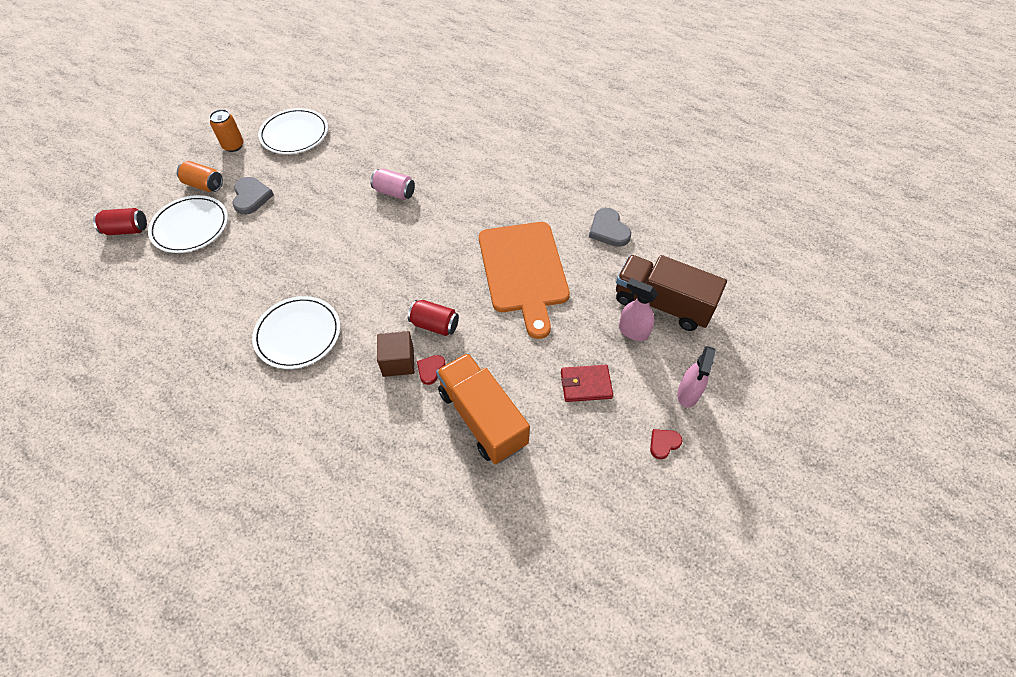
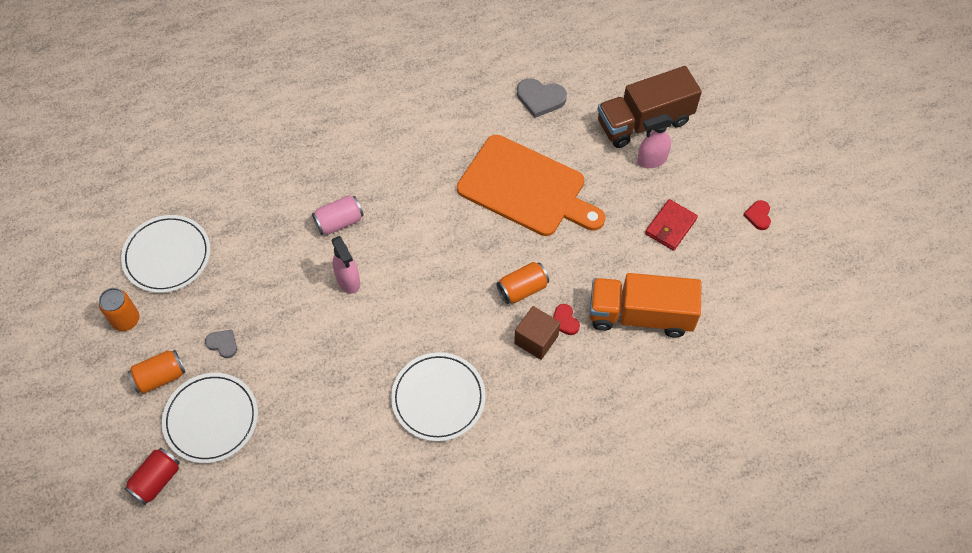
camera: 50 degrees left, 5 degrees up
(251, 197) = (223, 344): grey heart -> grey heart, size x0.60
(435, 325) = (522, 289): red can -> orange can
(688, 394) = (733, 169): pink spray bottle -> pink spray bottle (348, 281)

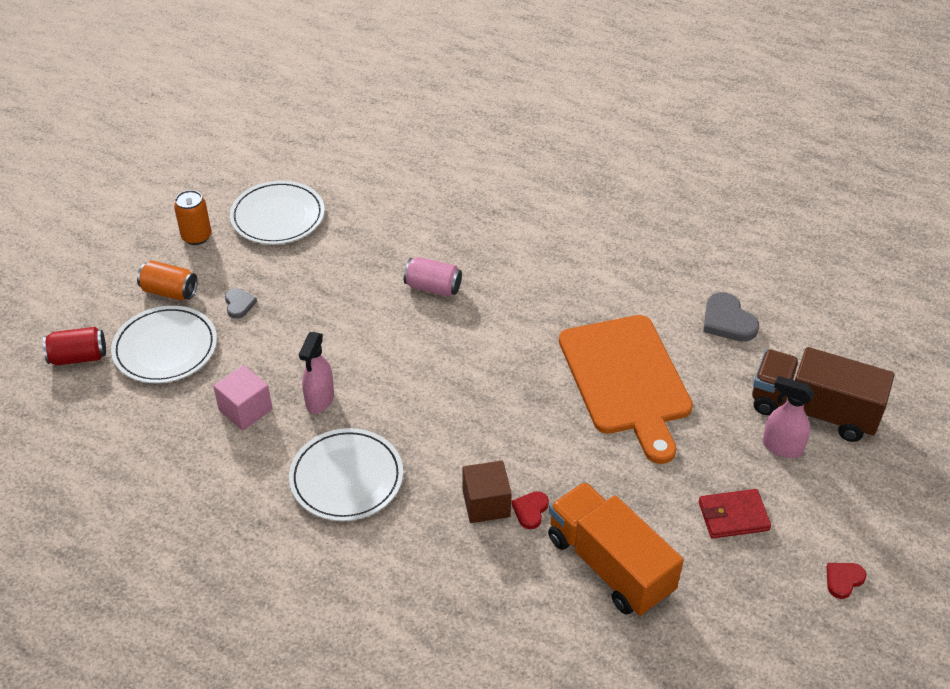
camera: 45 degrees right, 15 degrees down
(321, 412) = (245, 410): none -> pink cube
(348, 281) = (386, 334): pink spray bottle -> pink spray bottle (319, 400)
(522, 289) = (524, 454): orange can -> none

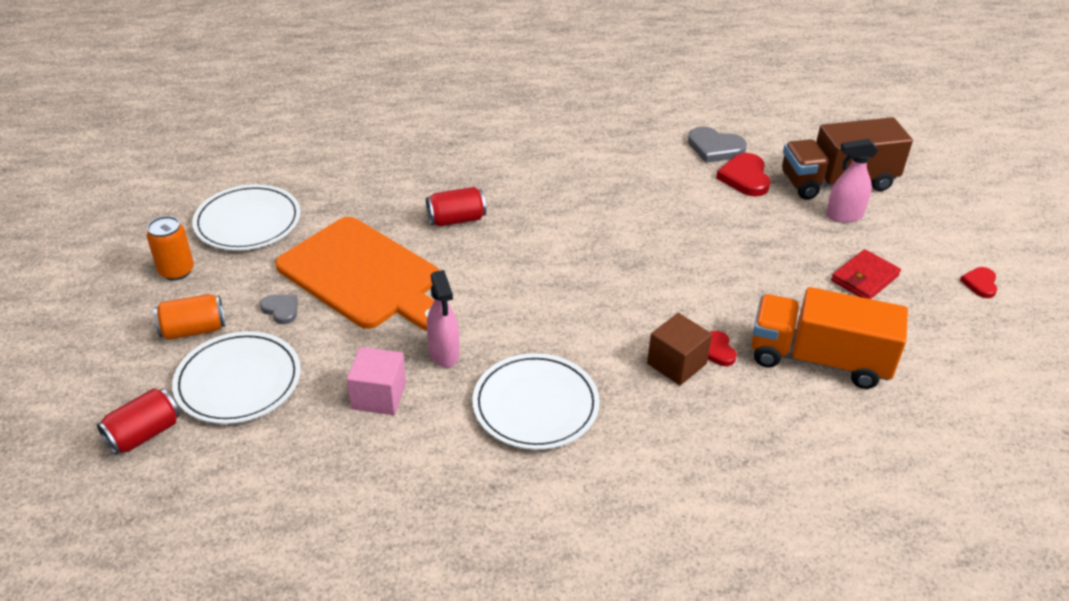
camera: 35 degrees left, 5 degrees down
(433, 287) = (456, 219): pink can -> red can
(626, 380) = (687, 220): orange cutting board -> orange cutting board (364, 276)
(725, 364) = (745, 178): none -> red heart

